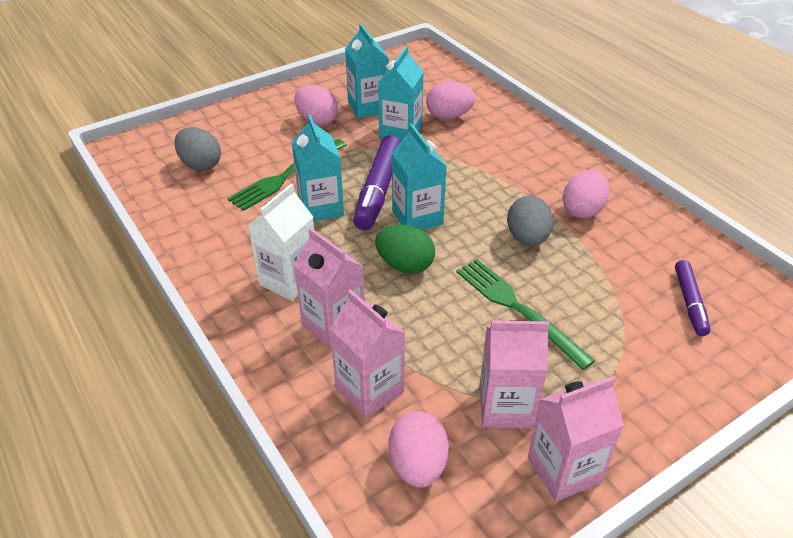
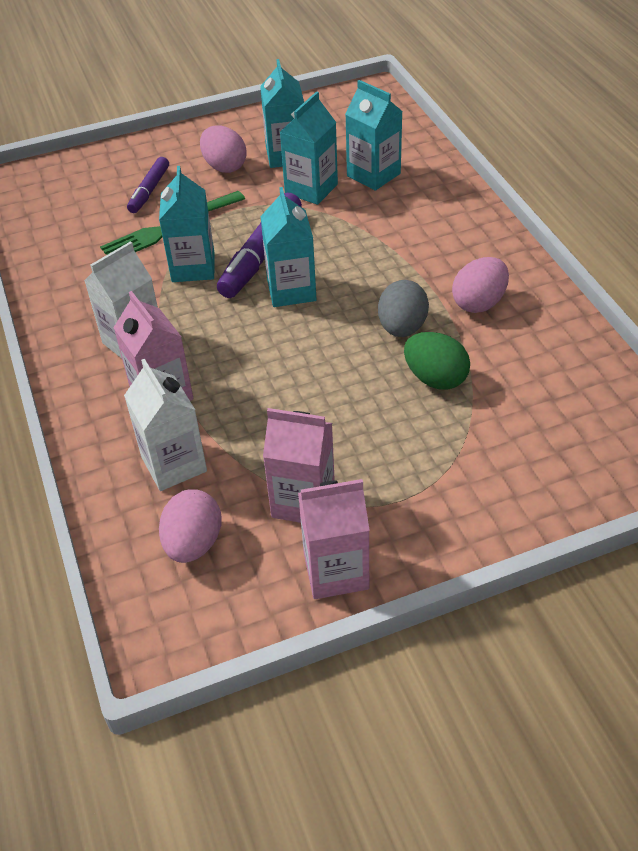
camera: 15 degrees right, 5 degrees up
(200, 165) = (85, 206): grey egg -> none
(369, 390) = (174, 464): pink carton -> white carton
(405, 265) = (258, 341): green egg -> green egg (435, 378)
(449, 116) = (373, 175): pink egg -> turquoise carton
(518, 309) = (358, 403): green fork -> none
(689, 302) = (552, 422): purple marker -> purple marker (149, 191)

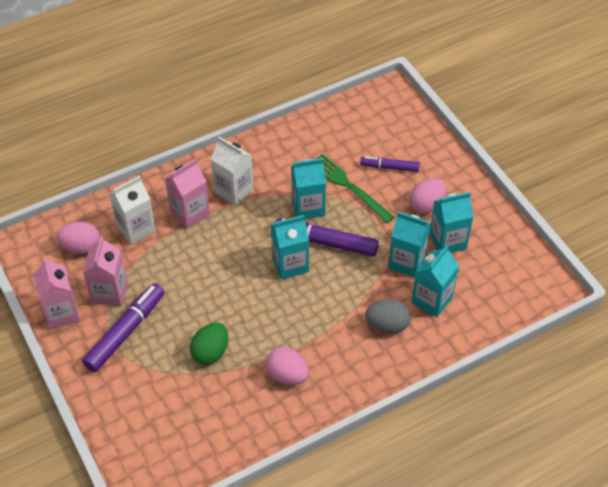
camera: 80 degrees right, 5 degrees up
(386, 480) = (125, 332): none -> purple marker
(402, 328) = (258, 330): grey egg -> grey egg (387, 325)

